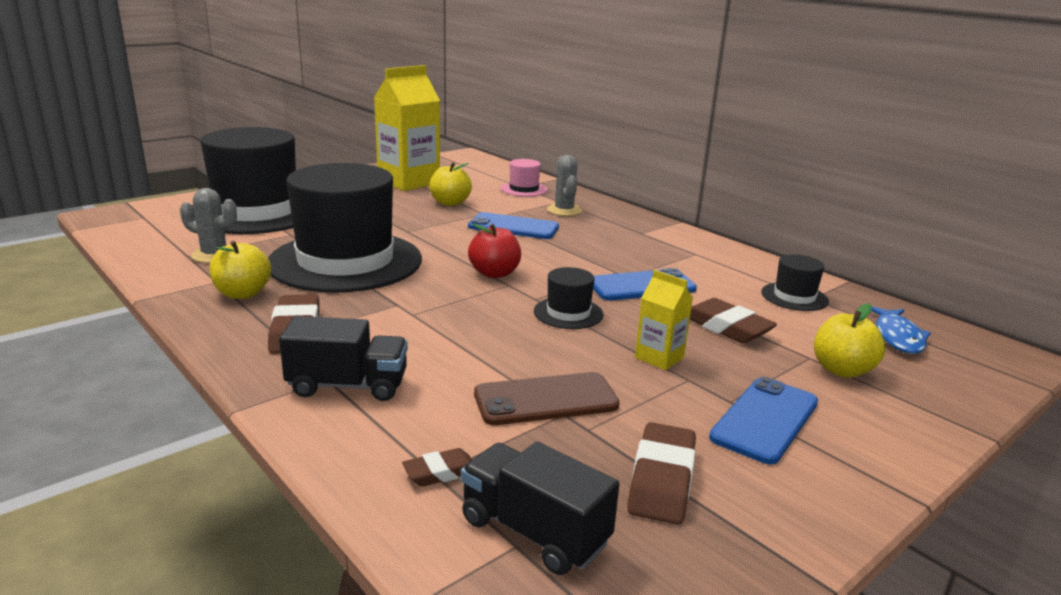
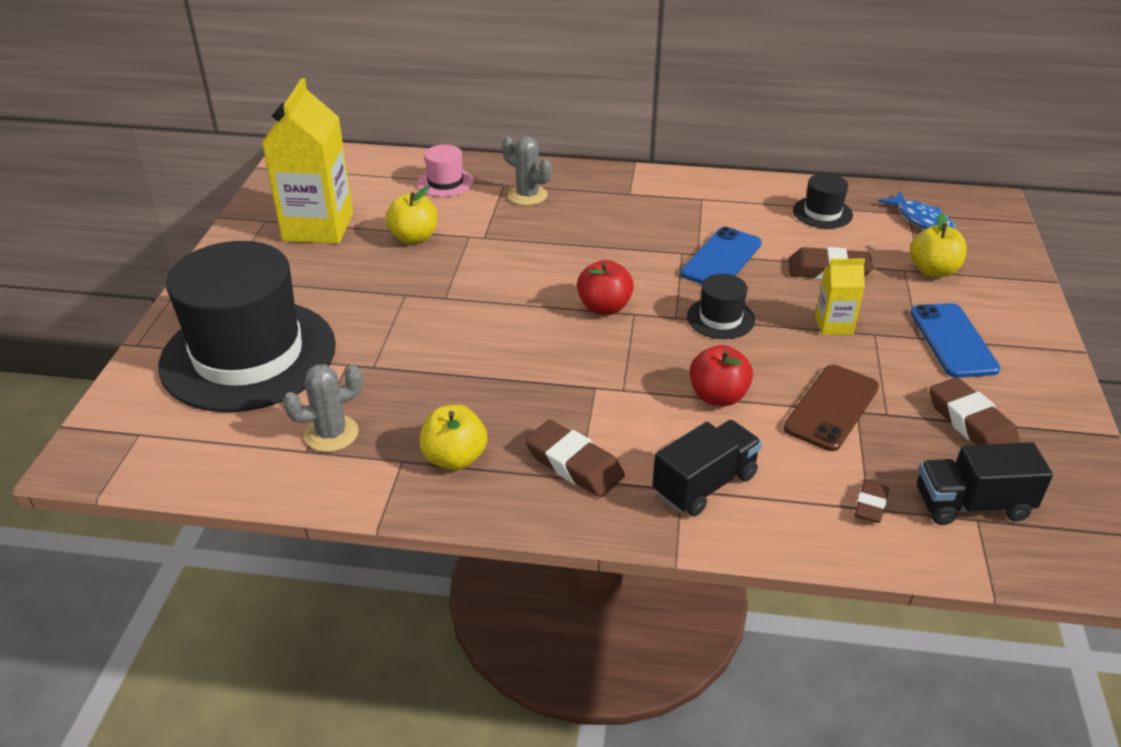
camera: 40 degrees left, 15 degrees up
(345, 261) = (465, 367): black hat -> none
(469, 349) = (718, 396): none -> red apple
(513, 227) = (524, 241): blue phone -> none

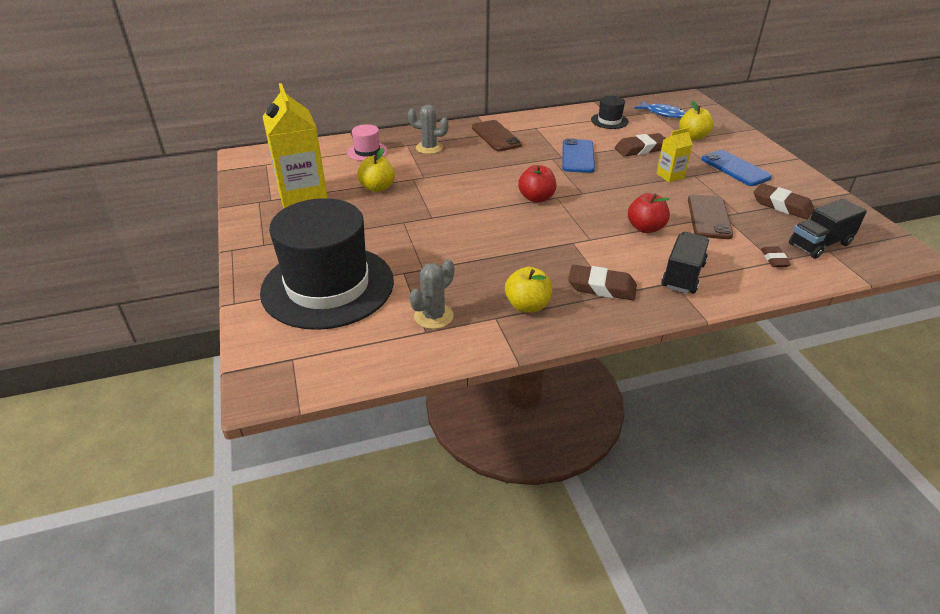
camera: 25 degrees left, 0 degrees up
(632, 199) = (496, 136): none -> brown phone
(720, 318) = (607, 187): black hat -> none

